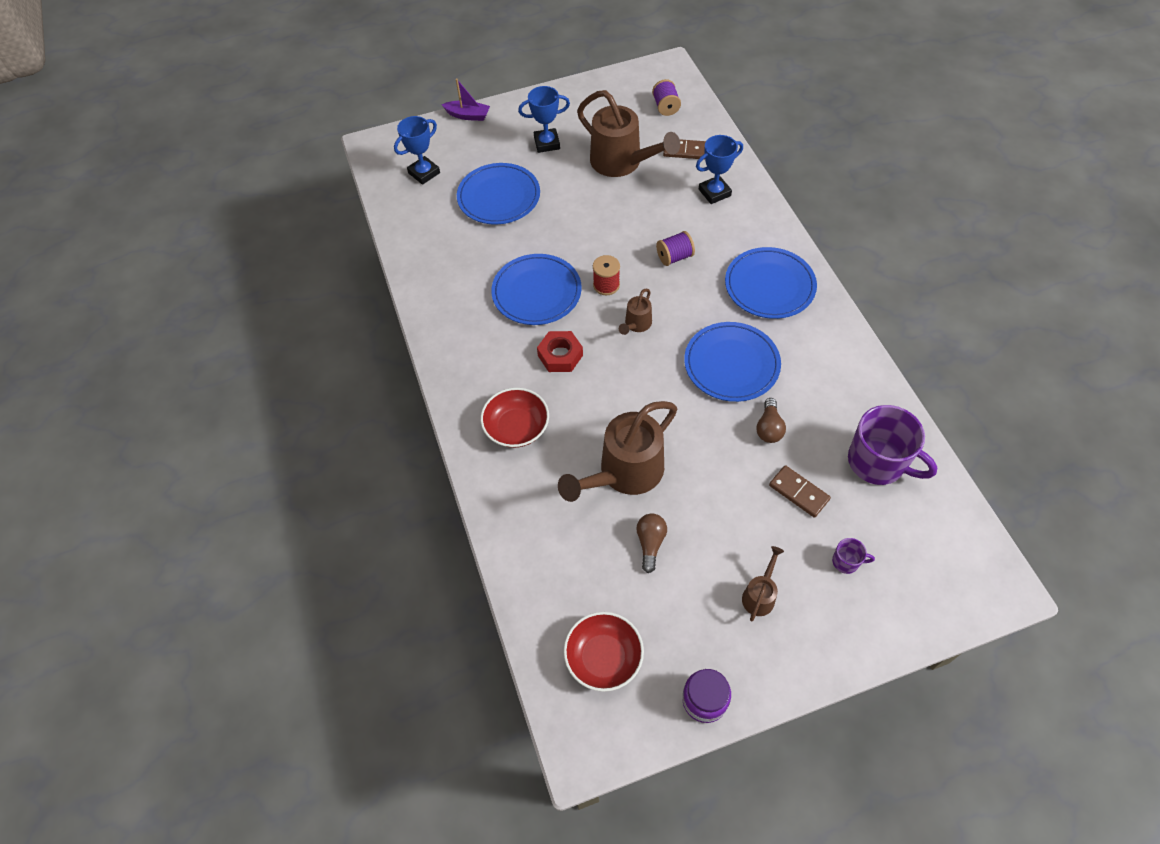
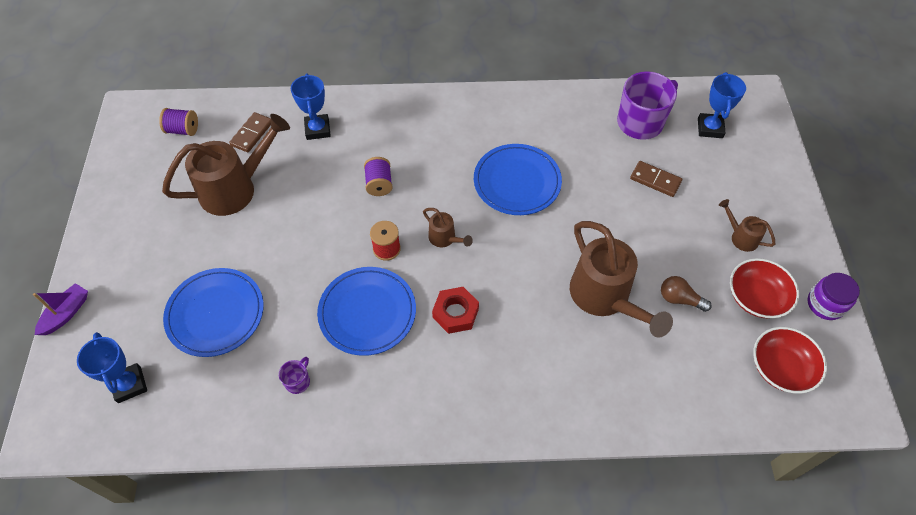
camera: 75 degrees left, 0 degrees up
(516, 427) = (527, 376): red bowl -> red bowl (756, 297)
(547, 143) = (164, 246): blue trophy -> blue trophy (710, 128)
(769, 286) = (445, 127): blue plate -> none
(769, 428) = (589, 178): brown light bulb -> none
(799, 492) = (655, 180): brown domino -> brown domino turned 60 degrees clockwise
(846, 561) = (722, 173): purple mug -> purple mug (298, 381)

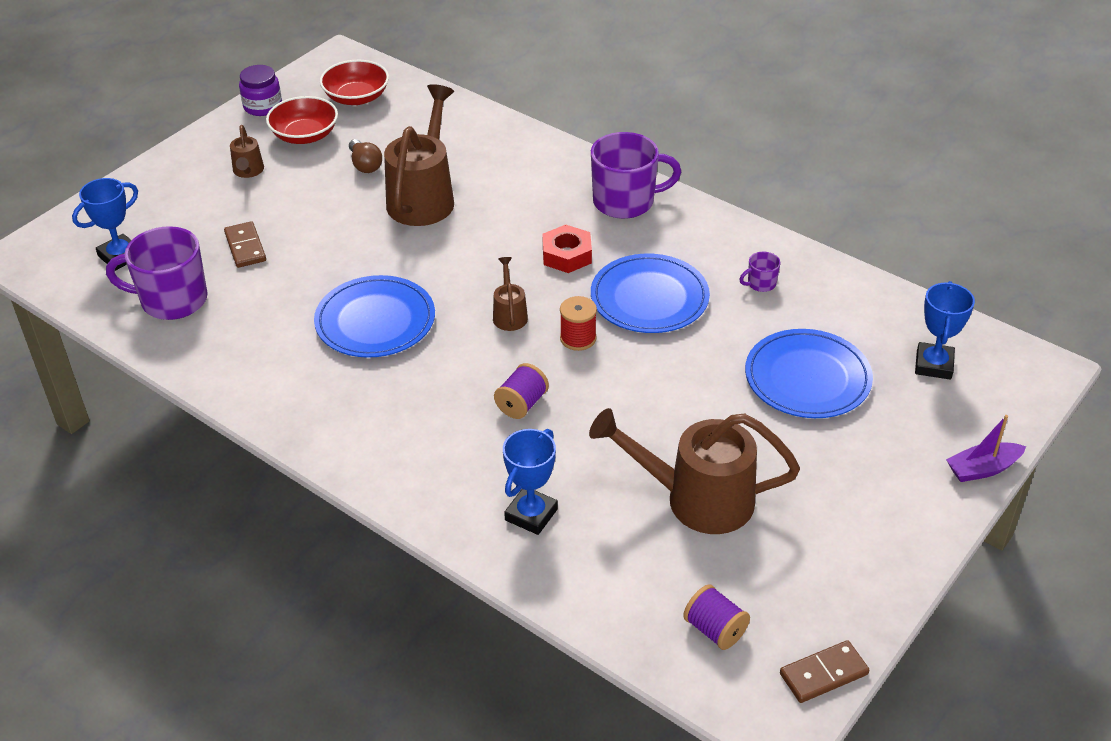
camera: 140 degrees left, 15 degrees down
(252, 134) = (622, 562): brown domino -> brown domino (823, 674)
(462, 400) = (625, 201): none -> purple mug

